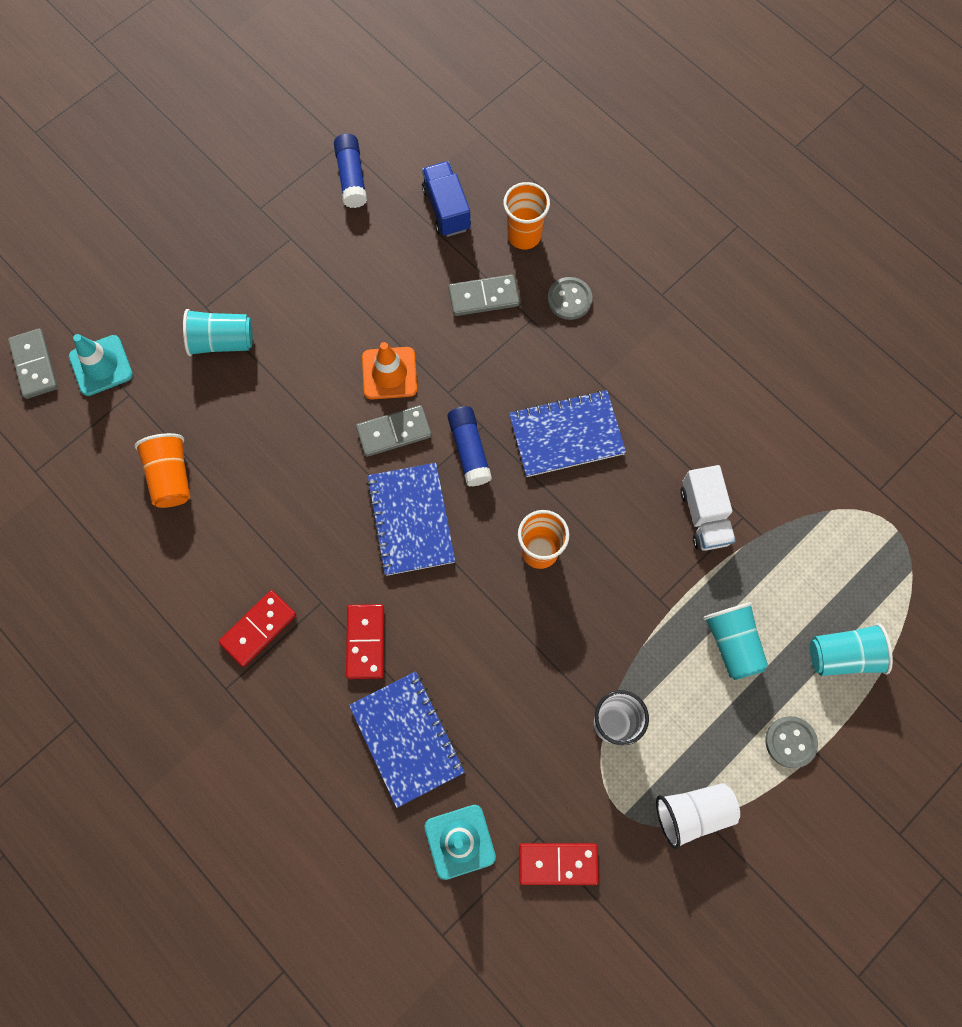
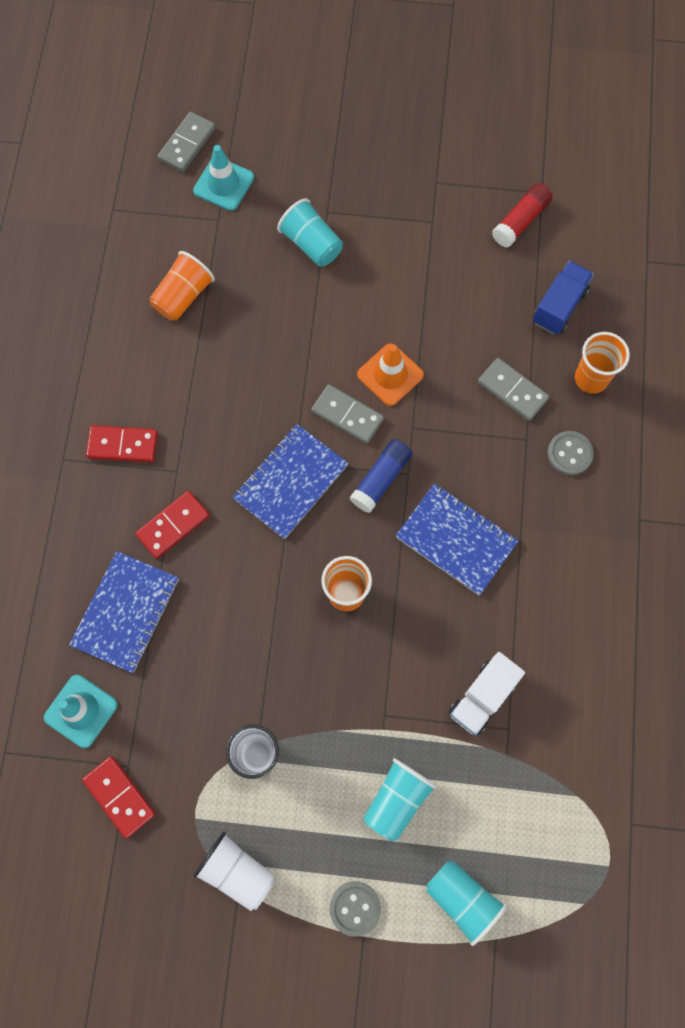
camera: 50 degrees right, 0 degrees up
(351, 177) = (520, 221): blue glue stick -> red glue stick

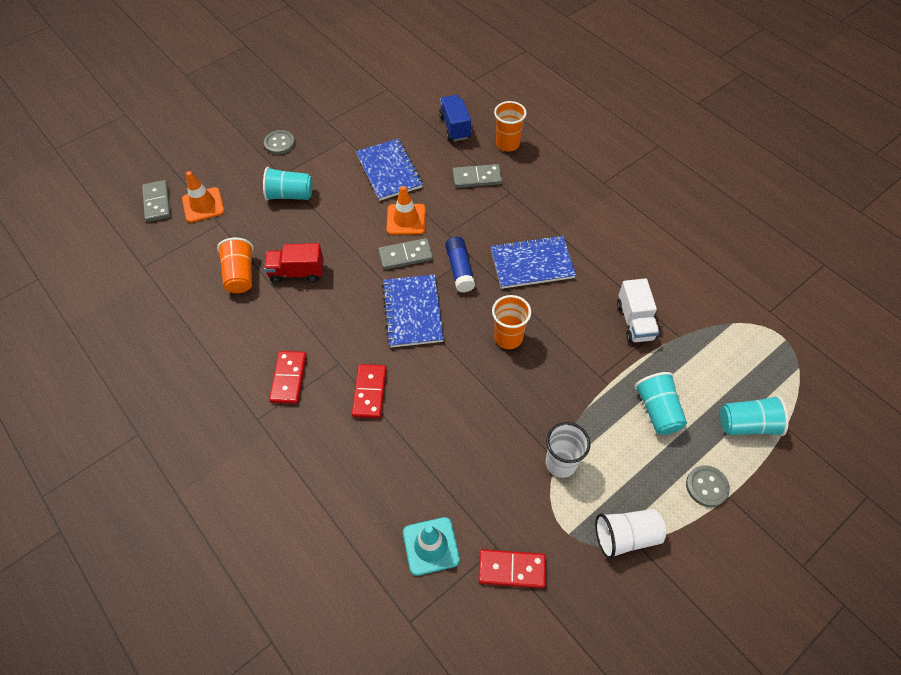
camera: 45 degrees left, 15 degrees down
(123, 445) = (289, 378): red domino -> red domino turned 45 degrees counterclockwise
(126, 612) = (395, 464): blue notebook -> blue notebook (389, 171)
(223, 184) = (203, 205): turquoise traffic cone -> orange traffic cone
(233, 340) = (297, 272): none -> red truck
(520, 221) = (392, 107): red glue stick -> none
(569, 454) = (537, 182): grey button -> grey button (279, 143)

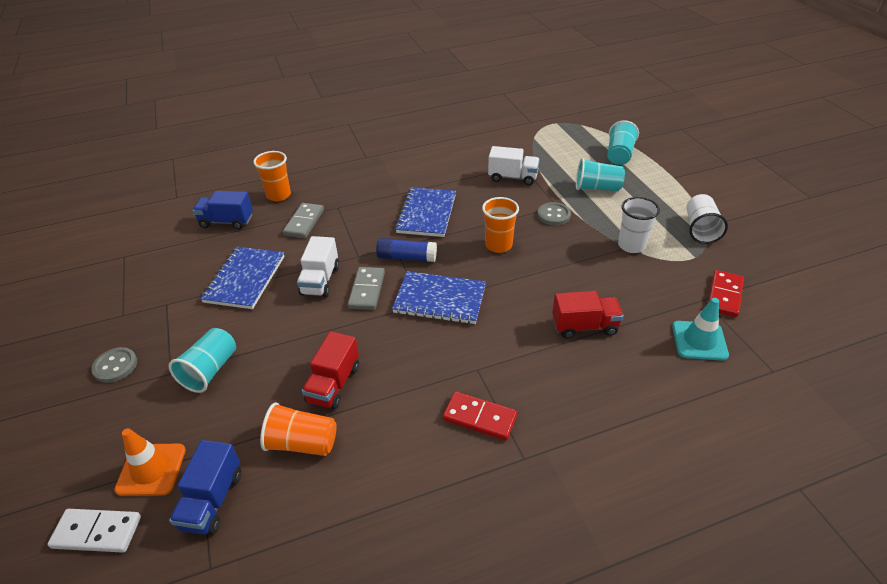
camera: 70 degrees left, 15 degrees down
(157, 202) = (97, 532): grey domino -> white domino
(187, 246) = (212, 500): none -> blue truck
(369, 392) = (522, 351): red domino -> none
(389, 171) = (245, 279): blue notebook -> blue notebook turned 75 degrees counterclockwise
(406, 219) = (320, 280): orange traffic cone -> white truck
(417, 437) = (584, 326): none -> red truck
(706, 486) = (664, 184): grey button -> grey button (553, 215)

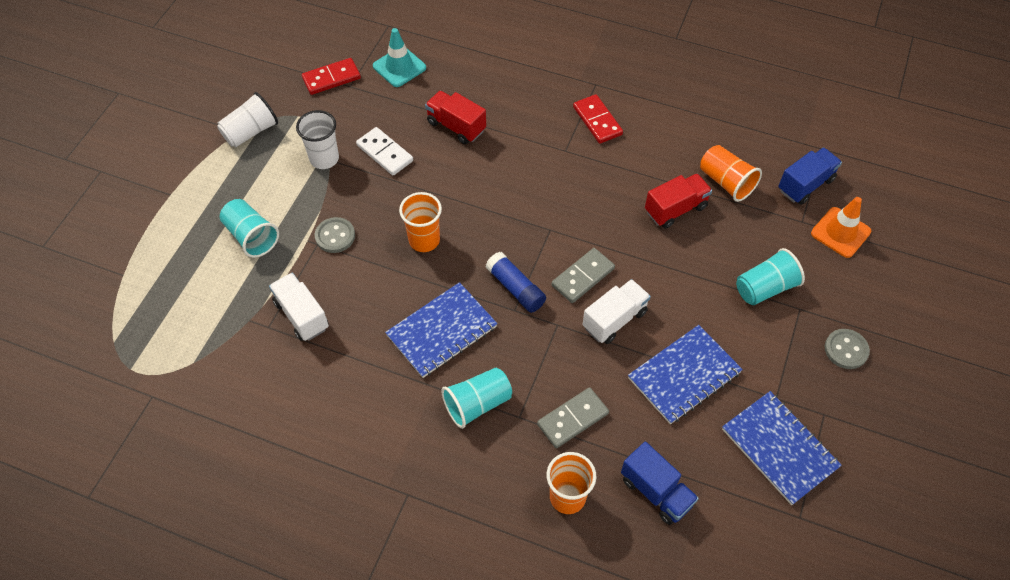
camera: 140 degrees left, 15 degrees up
(97, 532) = (888, 213): white domino -> white domino (385, 153)
(440, 299) = (533, 223): blue notebook -> blue notebook (779, 448)
(619, 155) = (161, 261): turquoise cup -> turquoise cup (477, 404)

